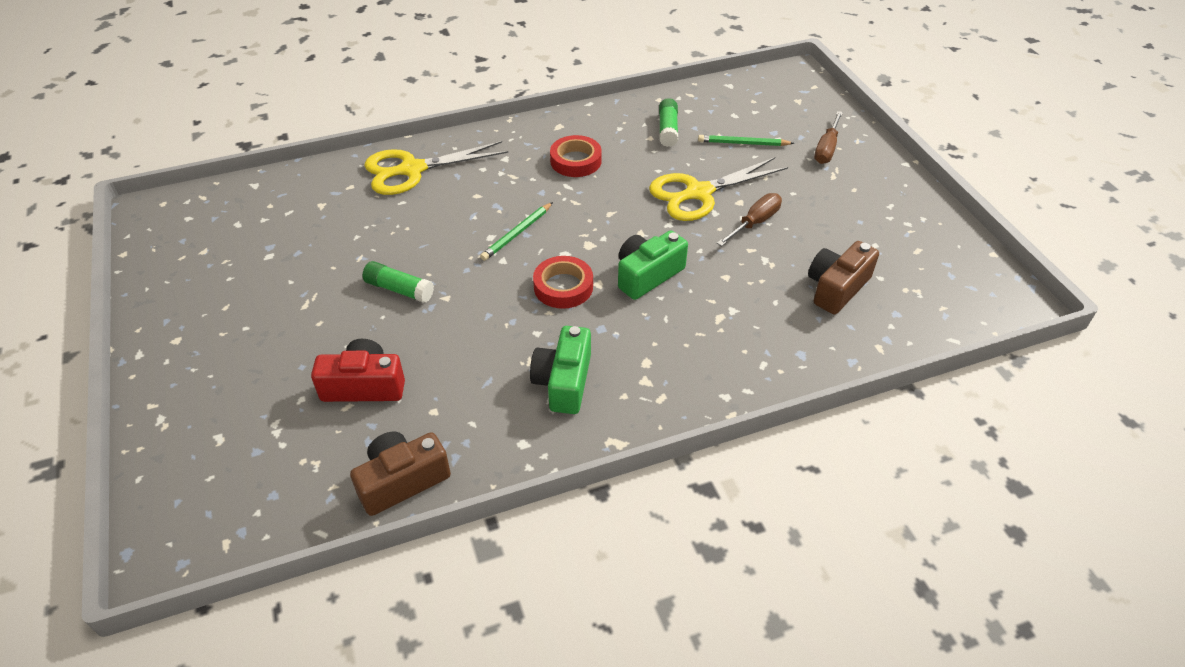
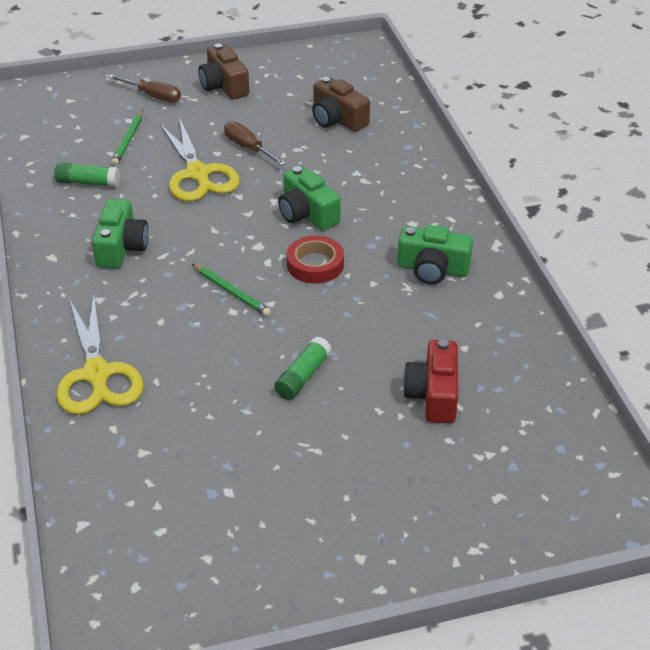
camera: 85 degrees left, 5 degrees down
(402, 481) = (540, 364): brown camera -> brown camera (224, 86)
(575, 161) = (121, 247): red tape -> green camera

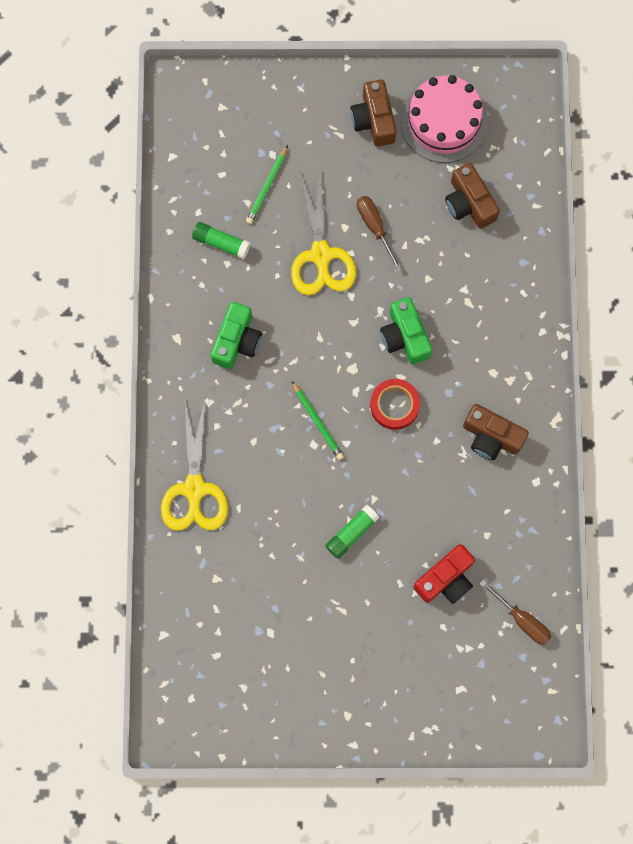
camera: 15 degrees right, 35 degrees up
(154, 96) = (302, 121): brown screwdriver -> brown screwdriver (522, 620)
(292, 77) = (444, 121): none -> pink cake
(432, 269) = (491, 437): green camera -> brown camera
(433, 395) = (446, 579): red camera -> red camera turned 150 degrees counterclockwise

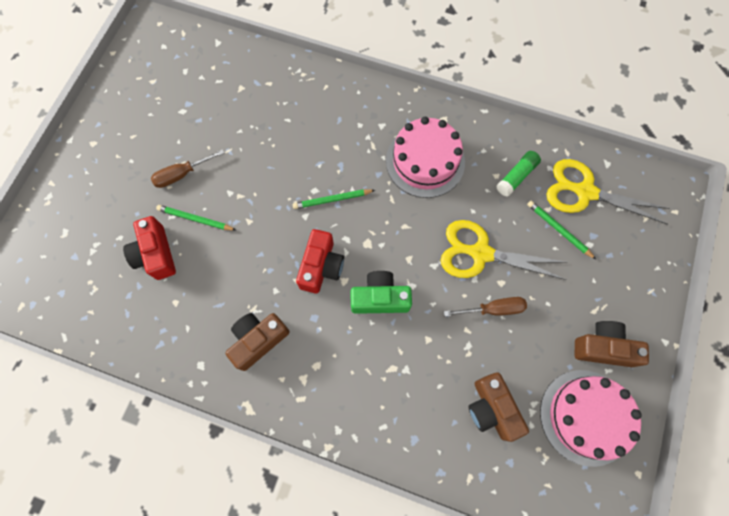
camera: 110 degrees right, 5 degrees down
(194, 488) = (316, 94): yellow scissors -> yellow scissors (585, 192)
(237, 341) = (425, 161): green camera -> pink cake
(351, 533) = (229, 194): green glue stick -> none
(392, 556) = (195, 219): none -> green pencil
(394, 405) = (321, 266): red tape -> red camera
(469, 203) = (492, 408): brown camera -> brown camera turned 105 degrees counterclockwise
(522, 620) = (90, 304): brown screwdriver -> brown screwdriver (181, 174)

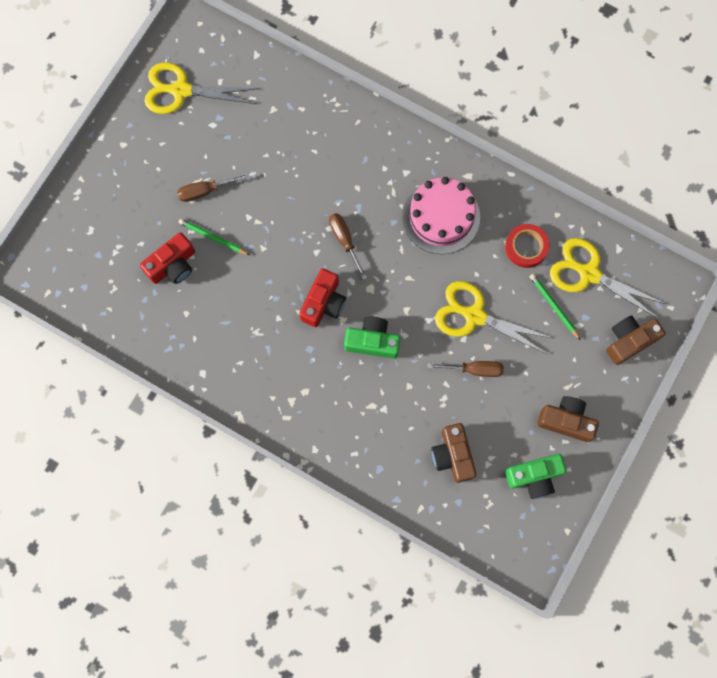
camera: 10 degrees right, 5 degrees up
(147, 84) = (181, 90): none -> yellow scissors
(156, 254) = (173, 265): red camera -> red camera turned 120 degrees counterclockwise
(258, 340) = (256, 360): brown camera -> brown camera (629, 341)
(332, 200) = (344, 240): green pencil -> brown screwdriver
(516, 176) = (526, 247): green glue stick -> red tape
(586, 417) = (534, 476): pink cake -> green camera

